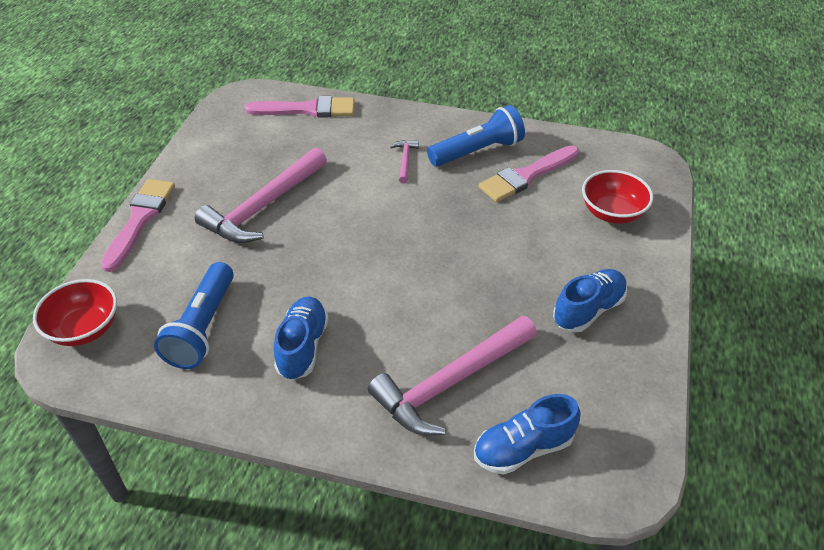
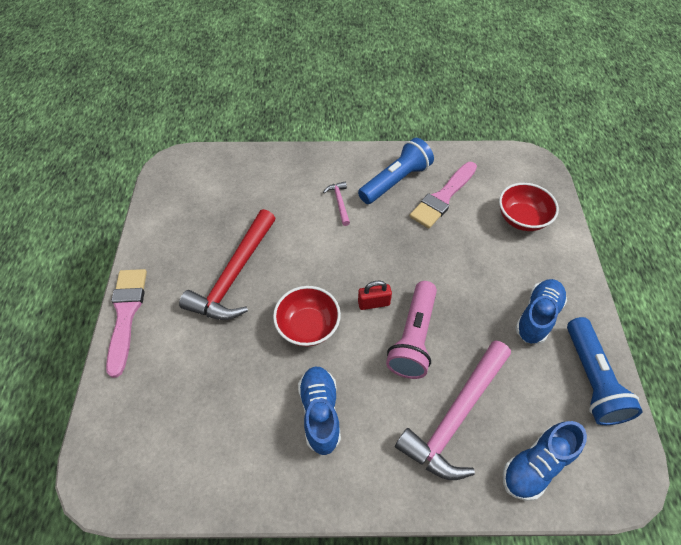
camera: 15 degrees left, 10 degrees up
(85, 329) = (115, 445): red bowl -> red bowl (308, 326)
(202, 327) = (224, 415): blue flashlight -> blue flashlight (591, 379)
(263, 207) = (234, 275): pink hammer -> red hammer
(307, 109) = (237, 167): pink brush -> none
(403, 260) = (373, 303): none -> red padlock
(434, 300) = (413, 337): none -> pink flashlight

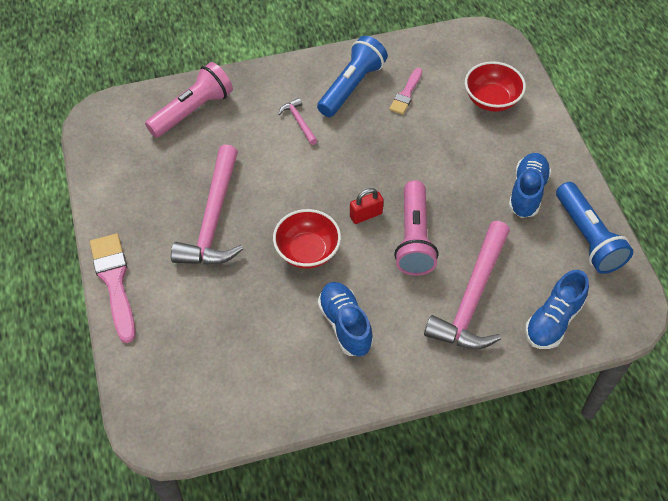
camera: 15 degrees left, 0 degrees up
(234, 275) = (213, 219): red hammer -> pink hammer
(252, 175) = (193, 111): none -> pink flashlight
(443, 197) = (406, 94): pink brush -> pink brush, size x0.59

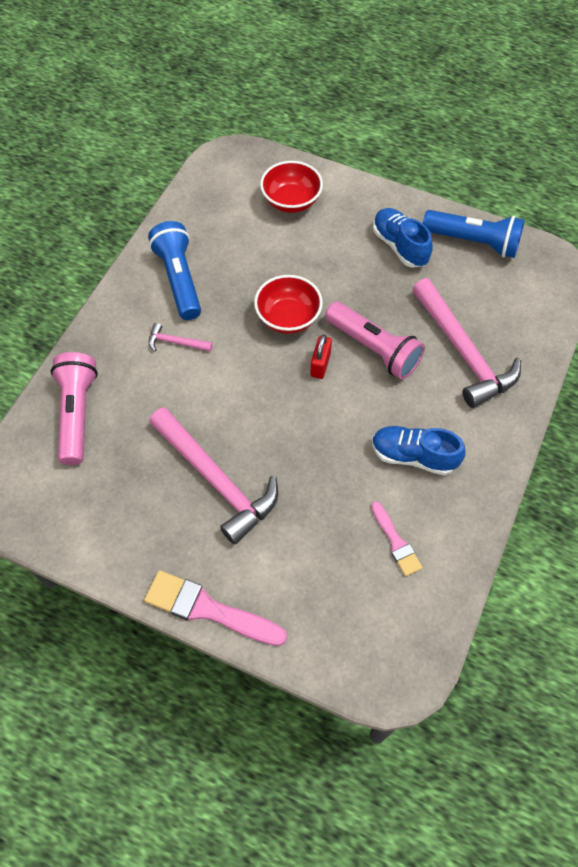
camera: 50 degrees left, 5 degrees up
(307, 251) = (317, 432): red bowl -> red bowl (288, 317)
(406, 94) = (226, 249): pink brush -> pink brush (396, 542)
(553, 321) = (526, 317): blue shoe -> none

